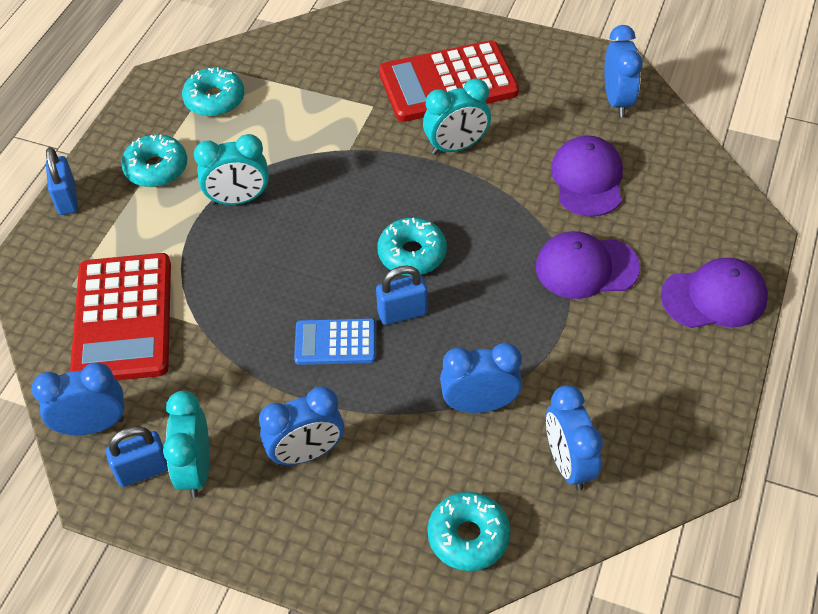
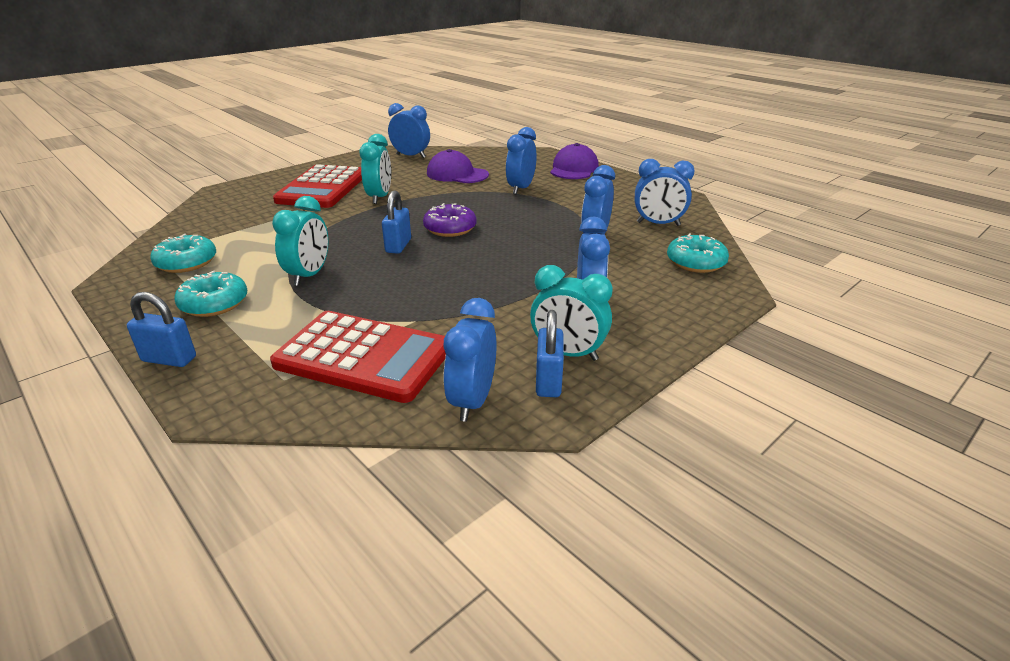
camera: 65 degrees left, 20 degrees down
(335, 342) = (497, 269): blue calculator -> none
(402, 313) = (496, 242): blue padlock -> blue padlock (398, 246)
(412, 254) = (450, 228): turquoise donut -> purple donut
(586, 267) = (520, 188): purple cap -> blue clock

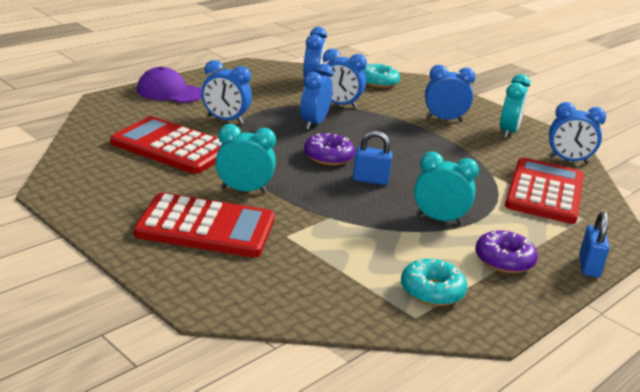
camera: 95 degrees left, 5 degrees down
(214, 303) = (504, 260): turquoise donut -> purple donut
(411, 156) = (89, 171): blue clock -> blue clock (313, 123)
(457, 174) = (172, 147): purple cap -> red calculator
(548, 381) = (539, 140): blue padlock -> none

